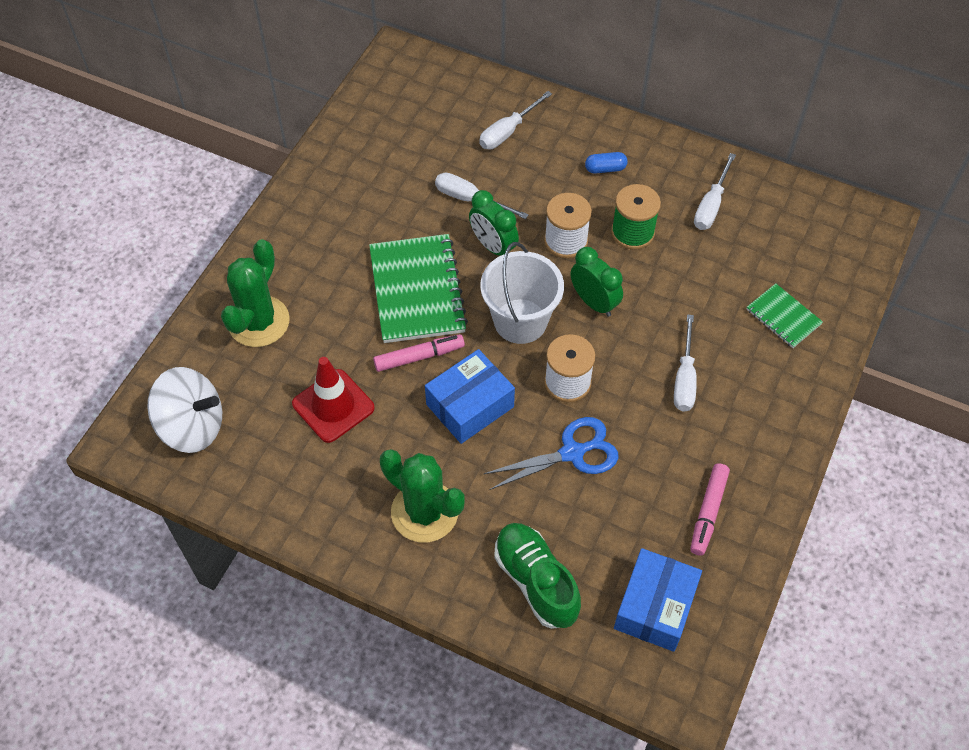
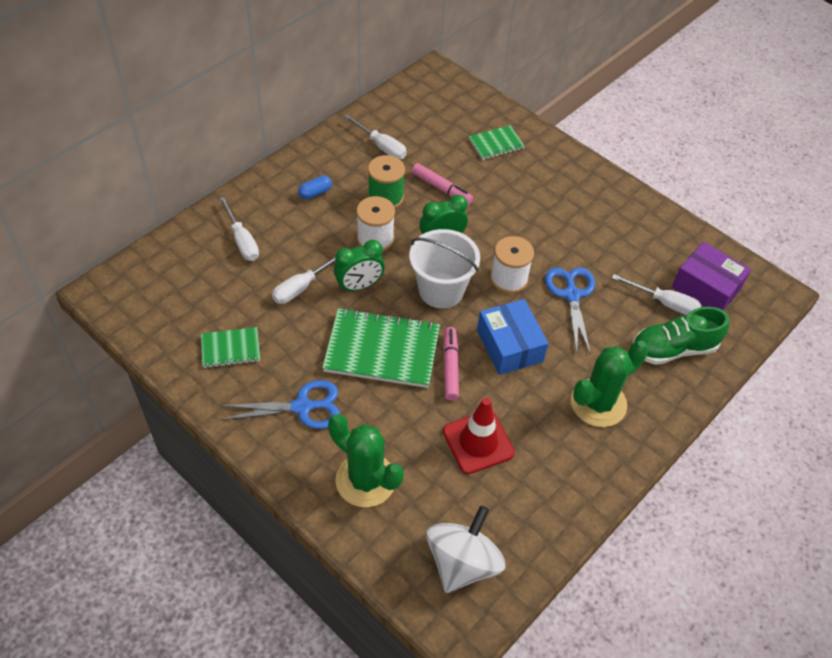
camera: 75 degrees left, 5 degrees down
(323, 247) = (302, 407): none -> blue scissors
(370, 169) = (230, 349): none -> green notebook
(605, 169) = (315, 193): blue capsule -> blue capsule turned 45 degrees clockwise
(655, 607) = (706, 288): blue box -> purple box
(684, 378) = (528, 212): white screwdriver -> white screwdriver (664, 303)
(708, 512) = (640, 236): pink marker -> pink marker (441, 188)

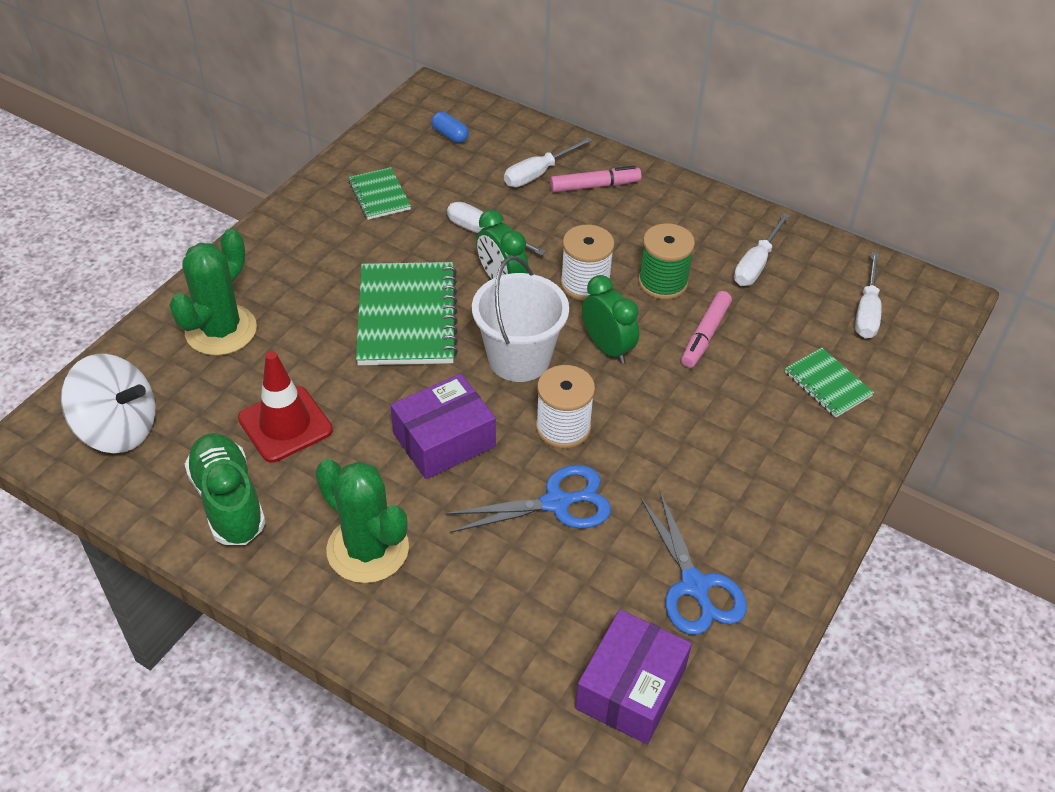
camera: 80 degrees right, 5 degrees down
(302, 407) = (311, 264): blue scissors -> blue scissors (694, 586)
(315, 193) = (641, 218): blue capsule -> blue capsule (450, 135)
(450, 367) = (395, 383): pink marker -> pink marker (595, 186)
(509, 346) = (444, 440): blue box -> purple box
(664, 303) = (578, 626): white screwdriver -> white screwdriver (867, 311)
(673, 349) = (487, 642): green shoe -> green shoe (228, 501)

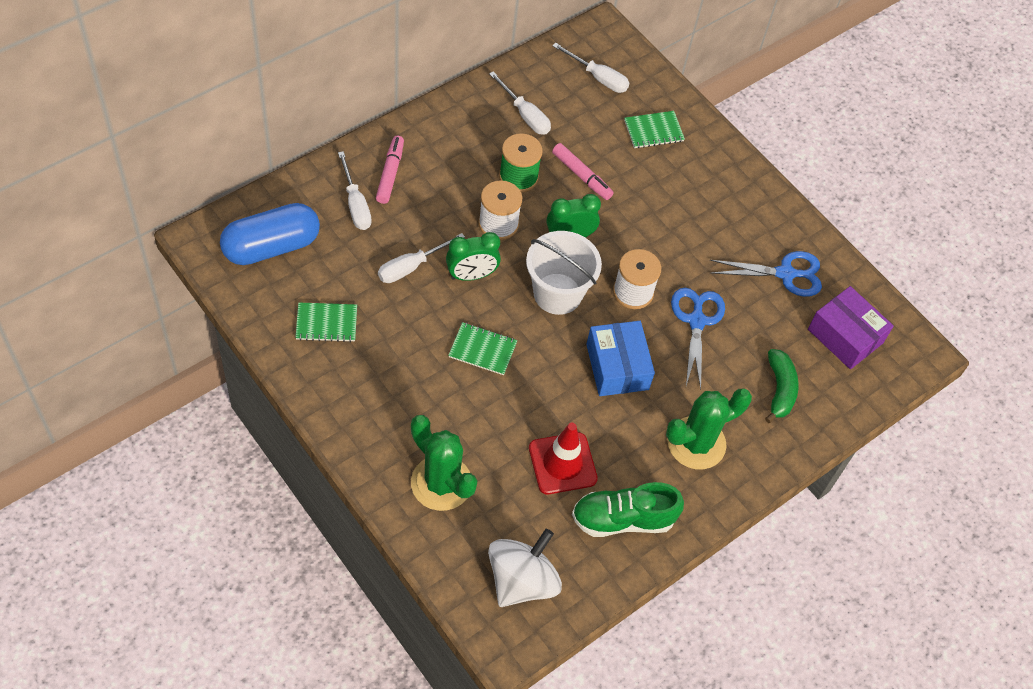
camera: 75 degrees left, 10 degrees up
(407, 316) = (482, 350): green notebook -> green notebook, size x0.53
(444, 440) = (617, 367): purple box -> blue box
(450, 135) = (271, 246): blue capsule -> blue capsule, size x2.39
(495, 625) = (779, 389): none -> green banana

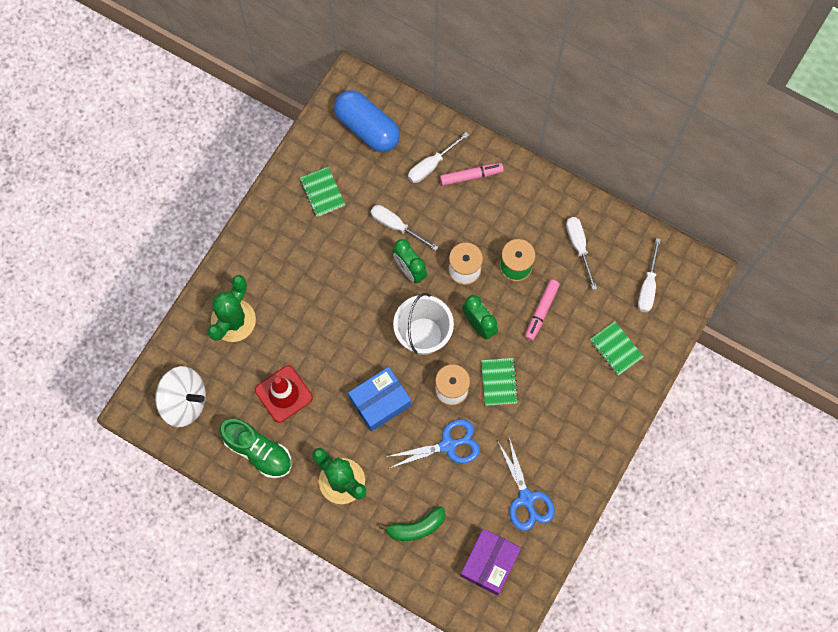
camera: 75 degrees right, 15 degrees up
(482, 350) = (350, 303): green notebook -> green notebook (499, 382)
(525, 115) = (578, 247): white screwdriver -> white screwdriver turned 135 degrees clockwise
(623, 519) = (258, 451): green shoe -> green shoe turned 150 degrees clockwise

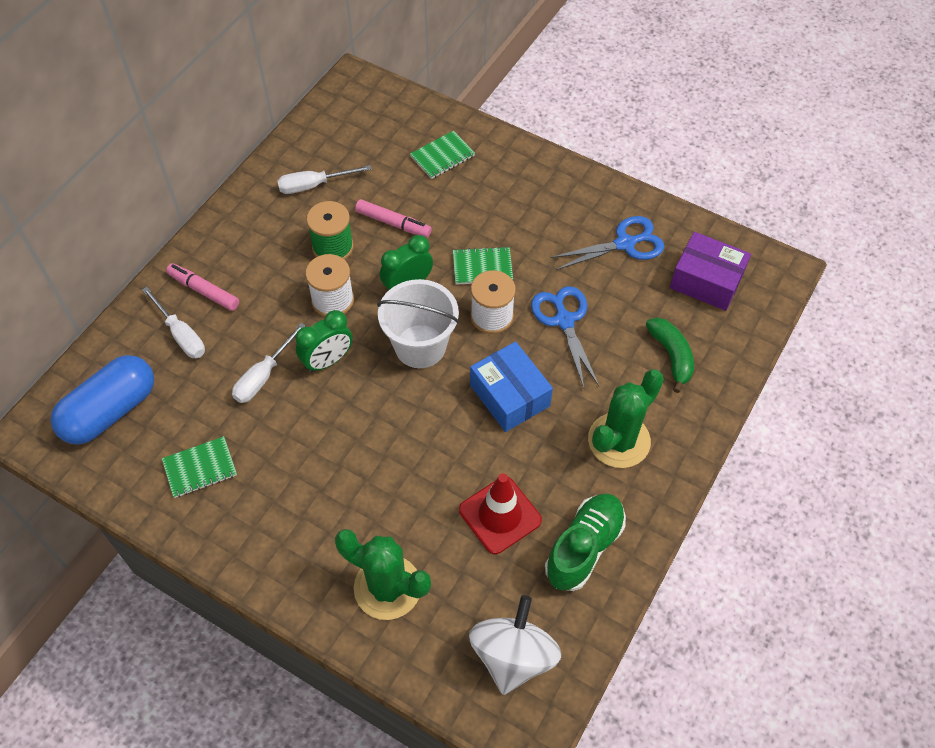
camera: 90 degrees left, 15 degrees down
(471, 176) = (204, 291): pink marker -> pink marker turned 45 degrees counterclockwise
(648, 286) = (368, 125): white screwdriver -> none

